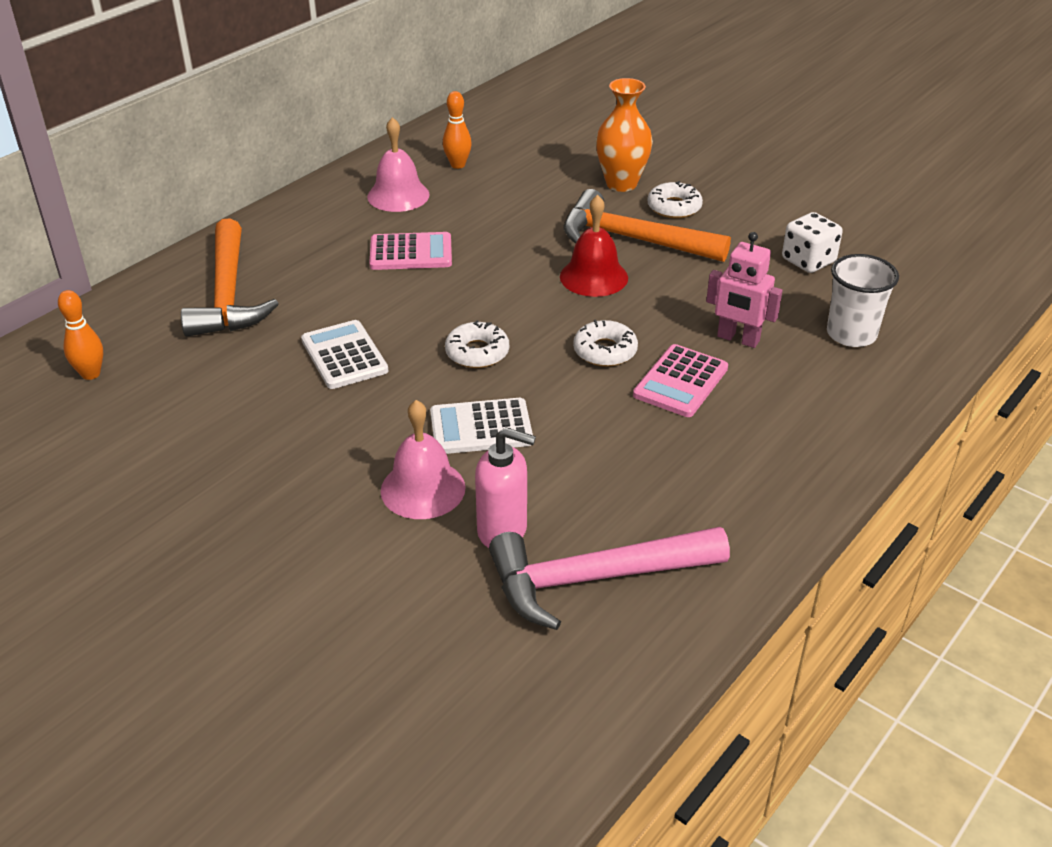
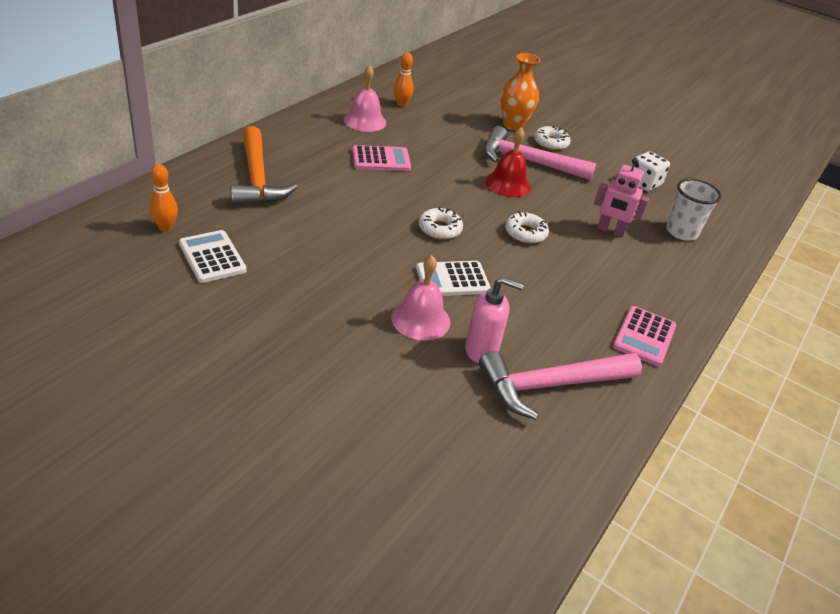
camera: 10 degrees left, 0 degrees up
(344, 355) = (348, 225): white calculator -> white calculator (212, 257)
(632, 239) = (528, 161): orange hammer -> pink hammer
(680, 382) = (579, 256): pink calculator -> pink calculator (644, 336)

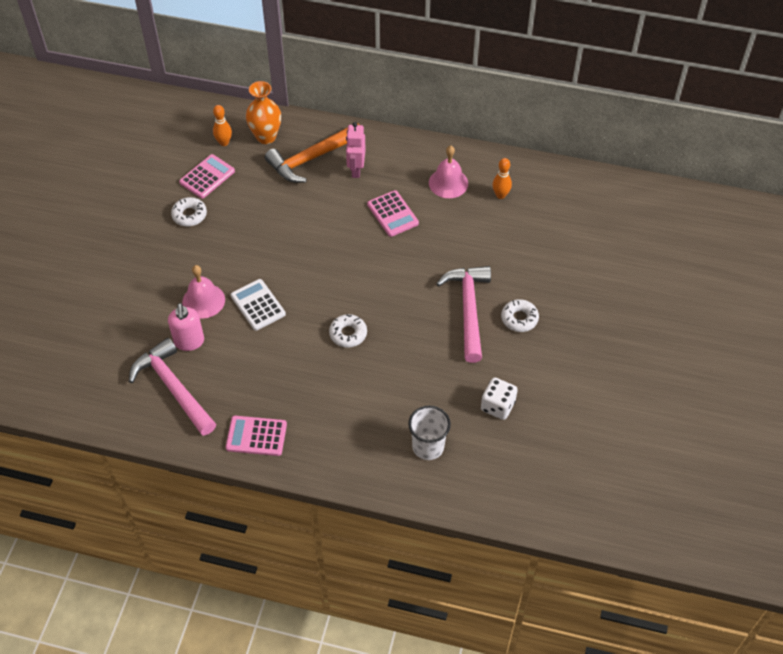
camera: 75 degrees right, 15 degrees up
(212, 257) = (207, 177): white calculator -> pink calculator
(439, 229) = (317, 279): white donut -> white donut (189, 215)
(508, 184) = (417, 304): red bell -> none
(513, 125) = (531, 283): orange vase -> orange vase (266, 137)
(610, 231) = (392, 392): pink robot -> pink robot (356, 170)

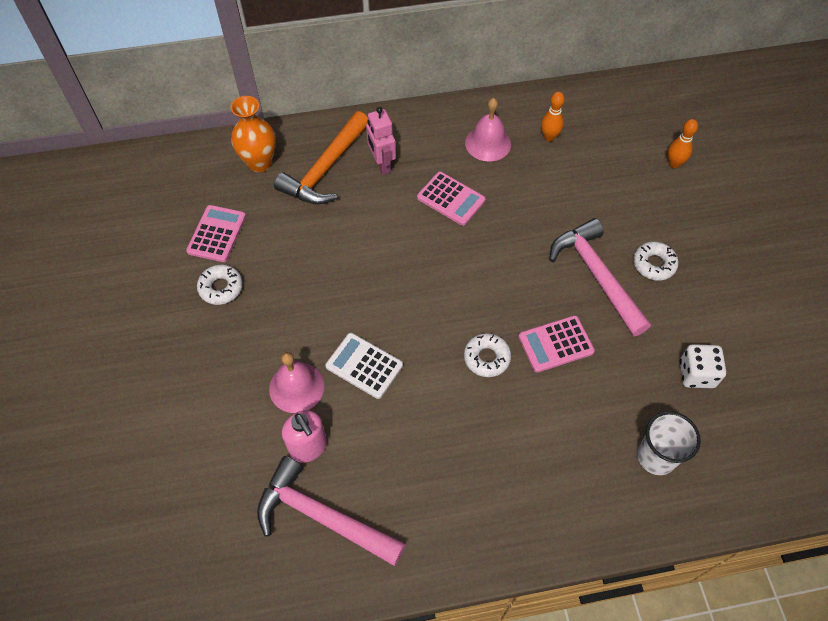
camera: 25 degrees left, 5 degrees up
(224, 142) = (214, 186): orange bowling pin -> orange bowling pin (674, 163)
(256, 436) = (458, 534): pink calculator -> pink calculator (555, 344)

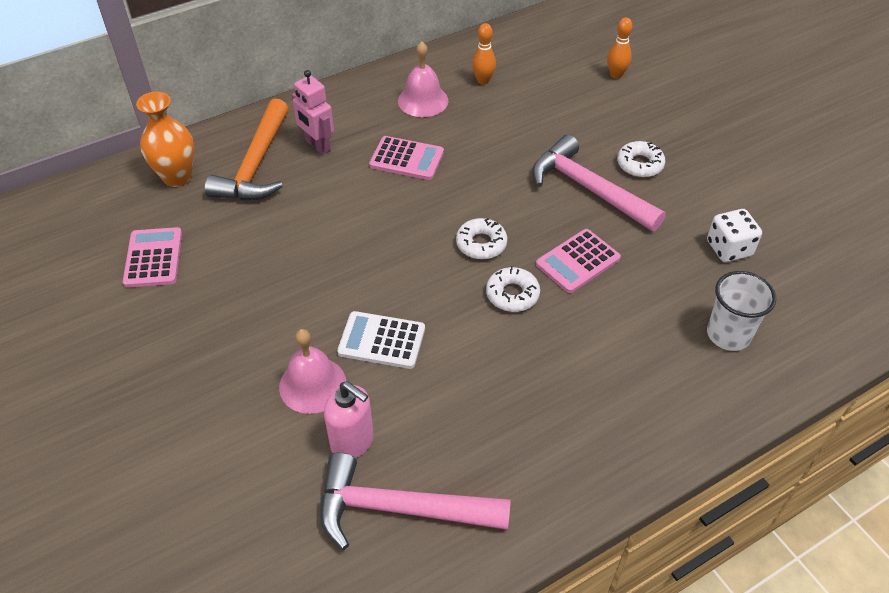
camera: 20 degrees left, 10 degrees down
(221, 288) = (180, 310): white donut -> white donut (481, 244)

